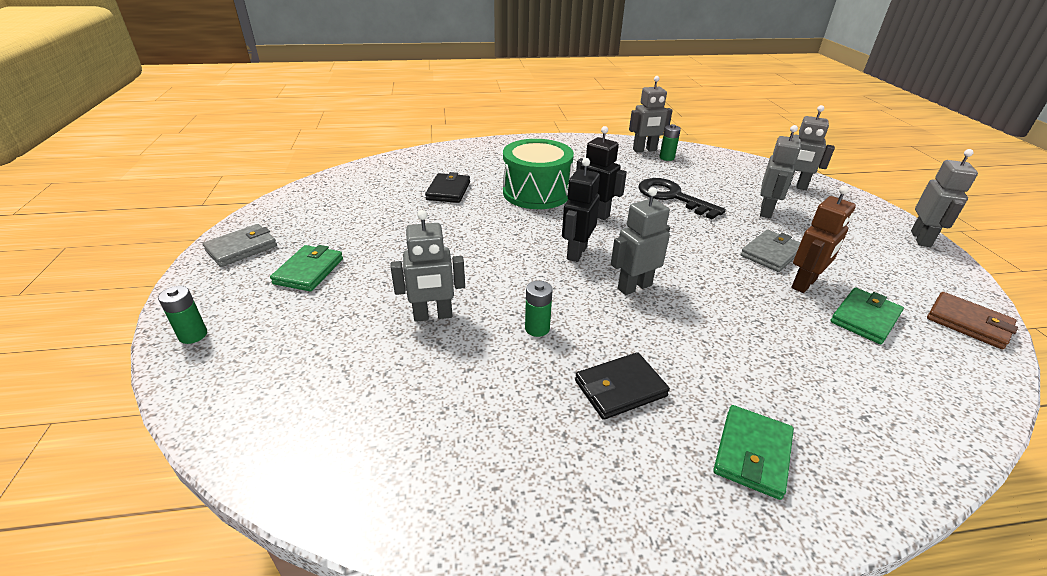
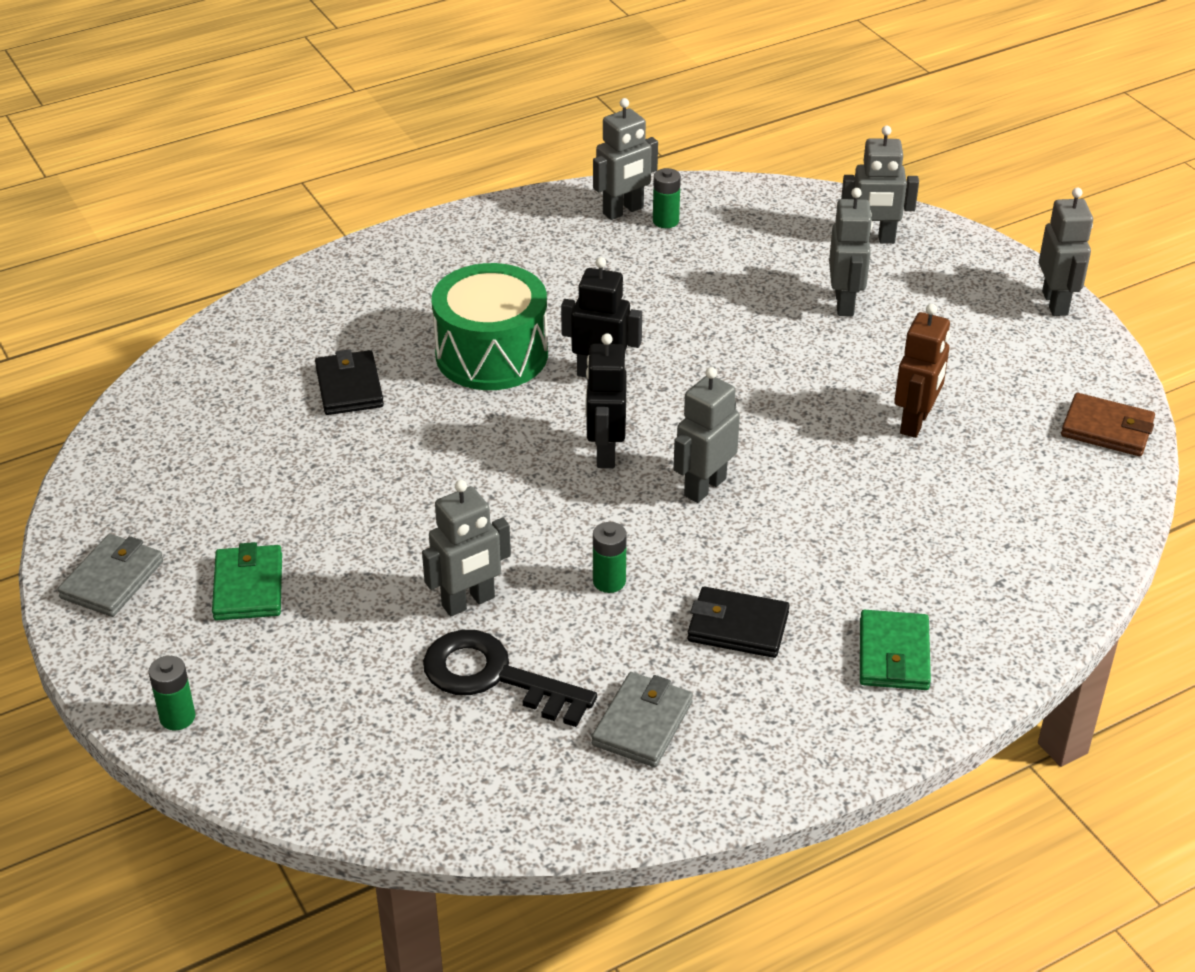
camera: 20 degrees left, 5 degrees up
(620, 388) = (738, 626): black wallet -> black wallet turned 60 degrees clockwise
(672, 197) = (703, 309): black key -> black key (495, 677)
(771, 253) = (866, 383): grey wallet -> grey wallet (642, 723)
(865, 318) = (991, 455): green wallet -> none

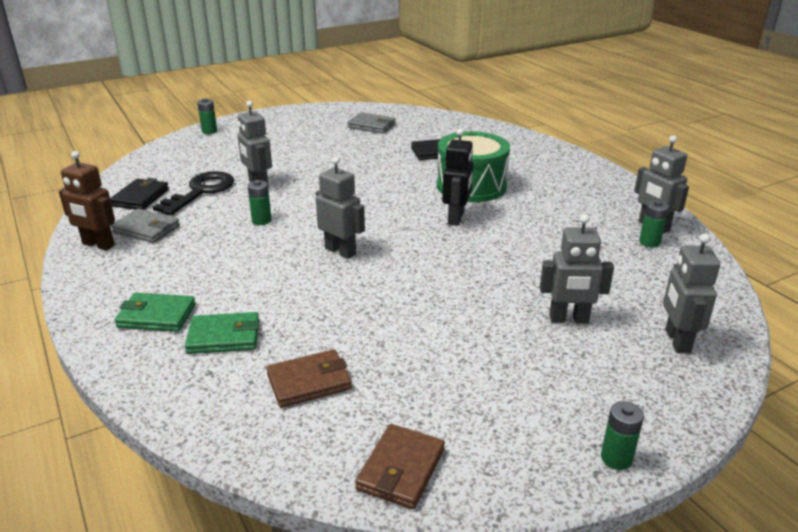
camera: 90 degrees right, 10 degrees down
(112, 579) = (298, 116): grey wallet -> grey wallet (371, 126)
(248, 587) = (285, 139): green wallet -> green wallet (224, 337)
(605, 453) = (377, 219): black robot -> none
(738, 626) = (208, 259): black wallet -> black wallet (140, 197)
(915, 422) = (409, 345): brown robot -> brown robot (98, 245)
(997, 498) = (309, 382): none -> brown wallet
(1055, 303) = (616, 458): grey robot -> green battery

